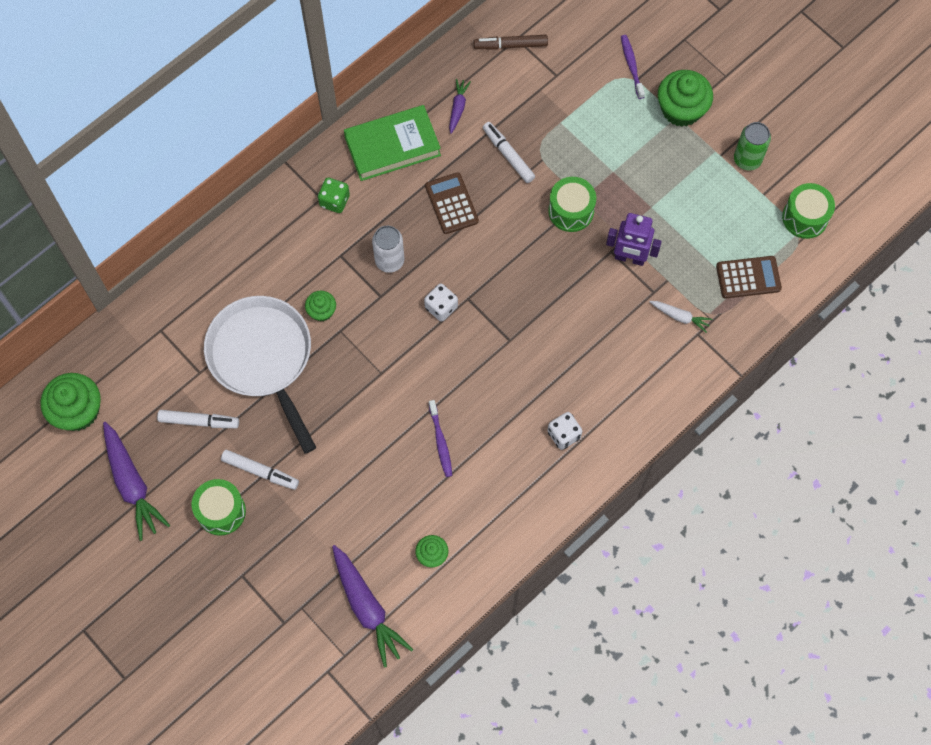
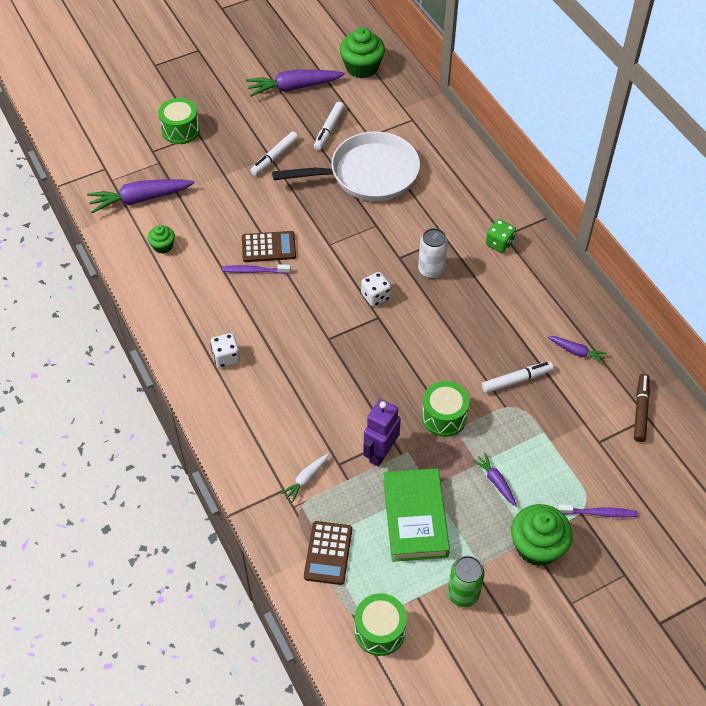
camera: 105 degrees right, 15 degrees down
(221, 511) = (252, 131): green drum -> green drum (180, 130)
(322, 311) = (397, 217): green cupcake -> none
(392, 146) = (545, 294): green book -> green book (415, 518)
(451, 203) = (475, 325): brown calculator -> brown calculator (268, 247)
(627, 153) = (495, 482): none -> purple carrot

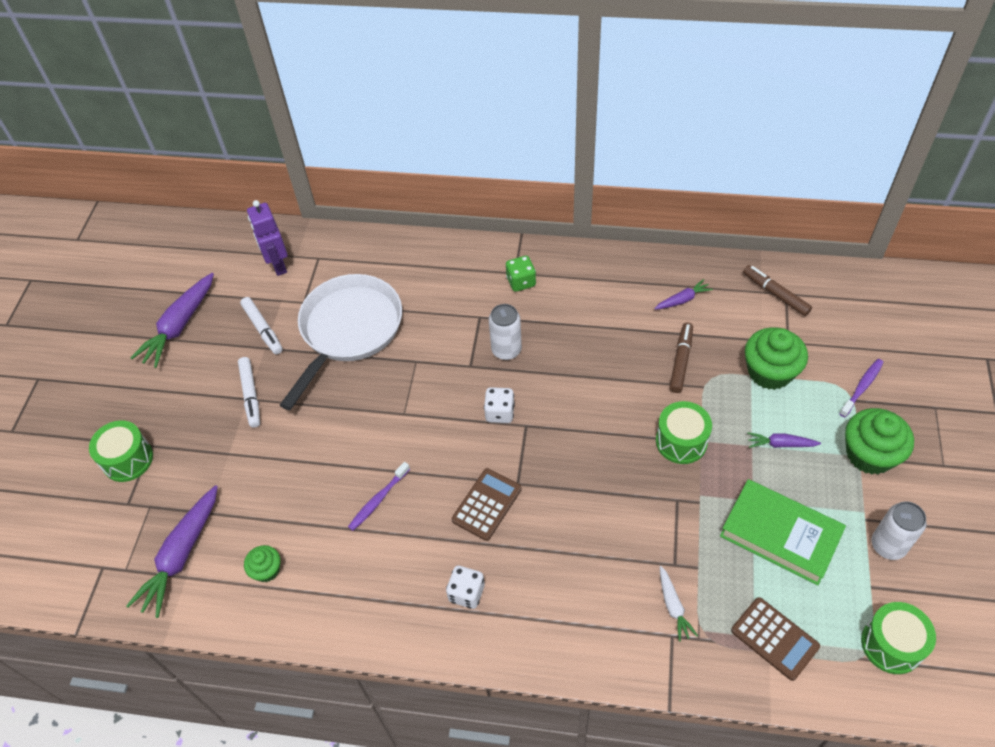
camera: 50 degrees left, 0 degrees up
(268, 247) = (360, 469): brown calculator -> brown calculator (487, 504)
(362, 67) = (215, 257): green cupcake -> green cupcake (769, 372)
(380, 453) = (686, 520): purple robot -> purple robot (278, 265)
(463, 594) = (888, 545): green can -> white can
(516, 380) = (681, 361): white marker -> brown marker

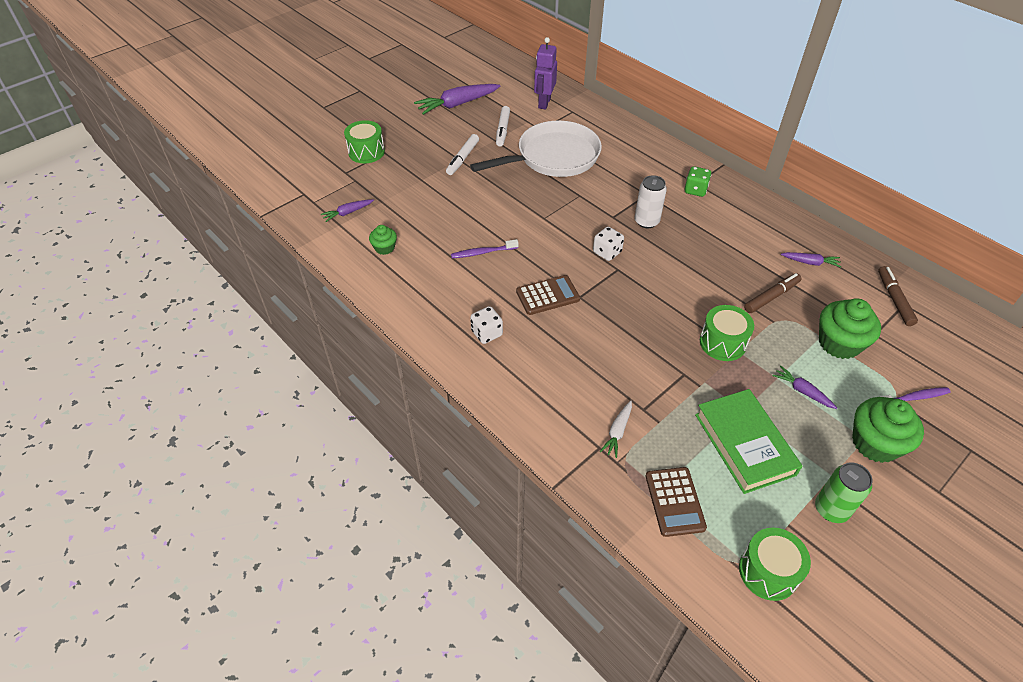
camera: 35 degrees right, 5 degrees down
(181, 555) = (348, 213): purple carrot -> purple carrot, size x0.52
(888, 545) = (831, 509): white can -> green can

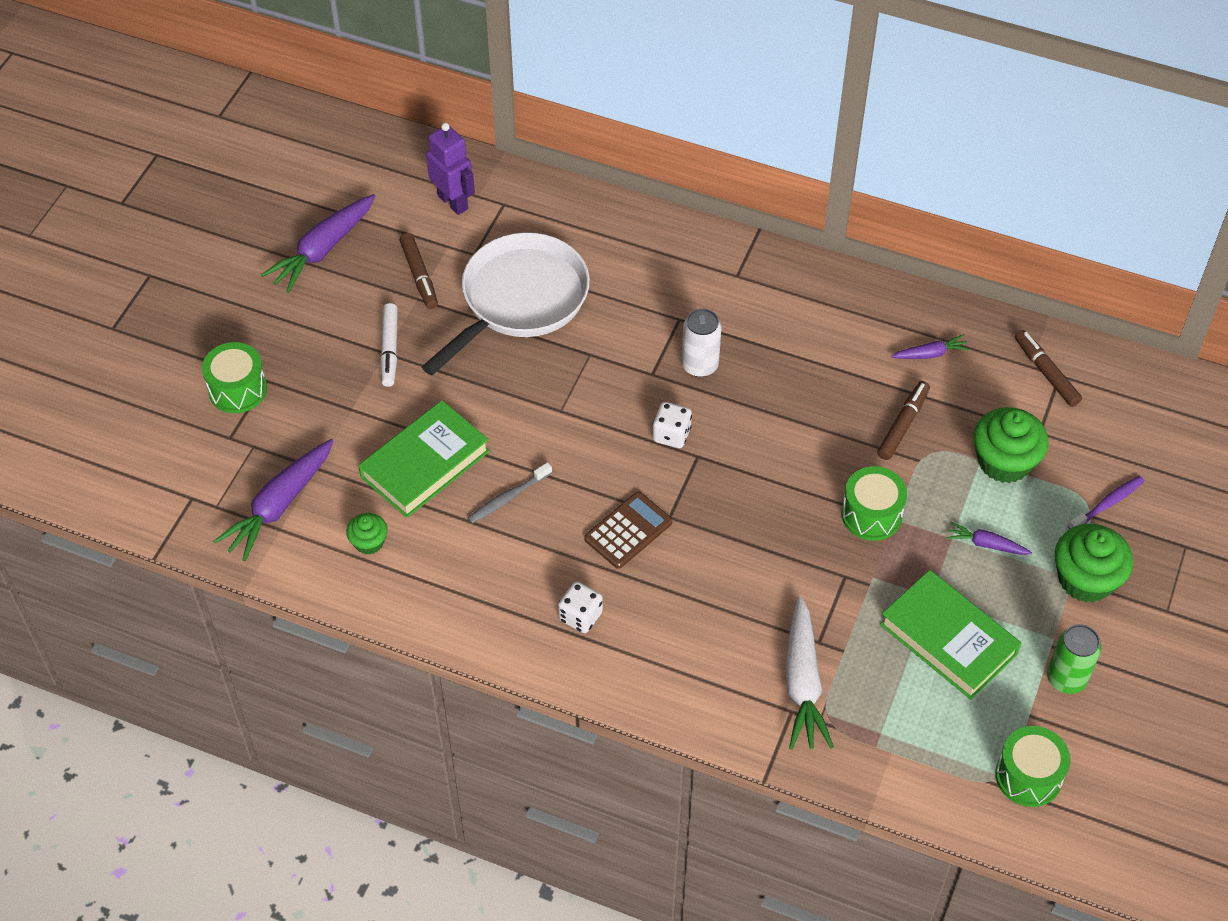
camera: 25 degrees left, 5 degrees up
(348, 213) = (279, 505): purple carrot -> purple carrot, size x1.93
(445, 219) = (425, 464): none -> green book
(483, 252) = (508, 498): purple toothbrush -> grey toothbrush
(503, 130) = (419, 275): white marker -> brown marker
(544, 103) = (453, 202): purple robot -> purple robot turned 150 degrees clockwise
(617, 432) = (802, 683): white carrot -> white carrot, size x1.93
(674, 501) = (902, 740): brown calculator -> none
(695, 190) = (741, 288): green dice -> none

